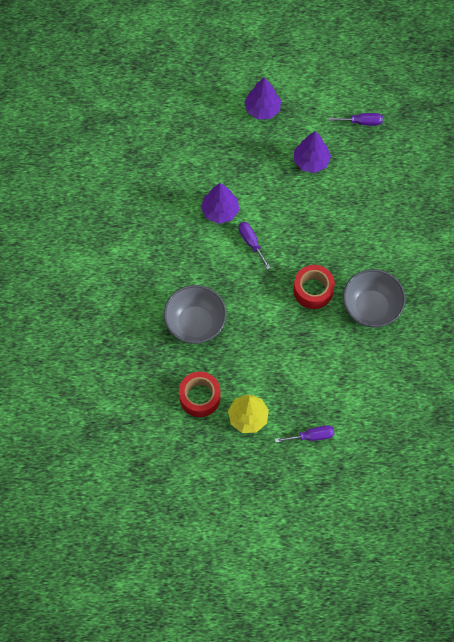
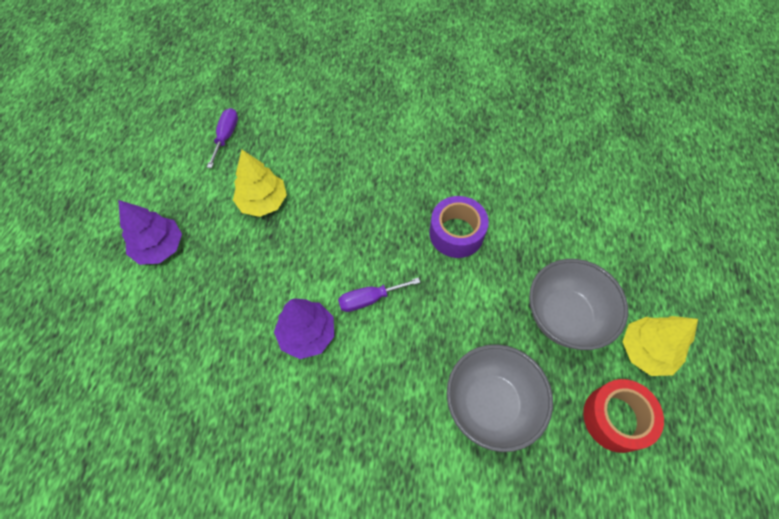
camera: 80 degrees left, 5 degrees down
(311, 161) = (263, 202): purple tree -> yellow tree
(311, 436) = (670, 272): purple screwdriver -> none
(313, 290) = (456, 233): red tape -> purple tape
(371, 308) = (489, 173): grey bowl -> grey bowl (565, 317)

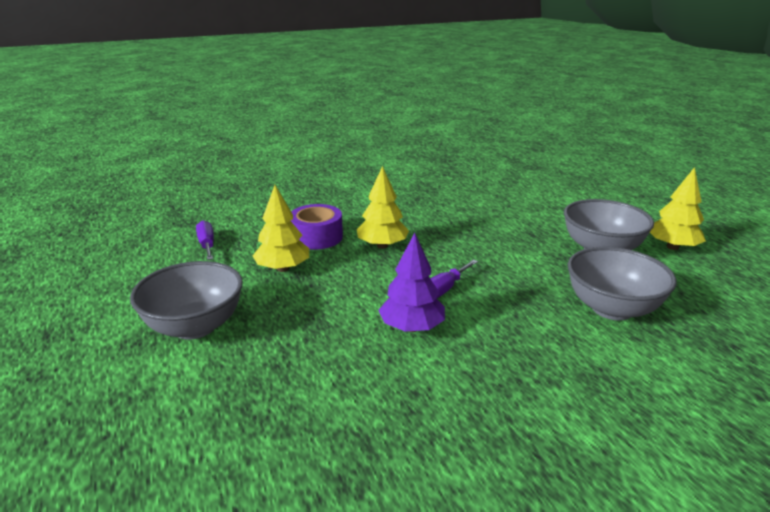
camera: 30 degrees left, 35 degrees down
(159, 247) = (195, 327): purple tree -> grey bowl
(365, 207) = (382, 246): none -> yellow tree
(456, 233) = (472, 237): purple tape -> purple tape (316, 237)
(616, 418) = (701, 283): red tape -> none

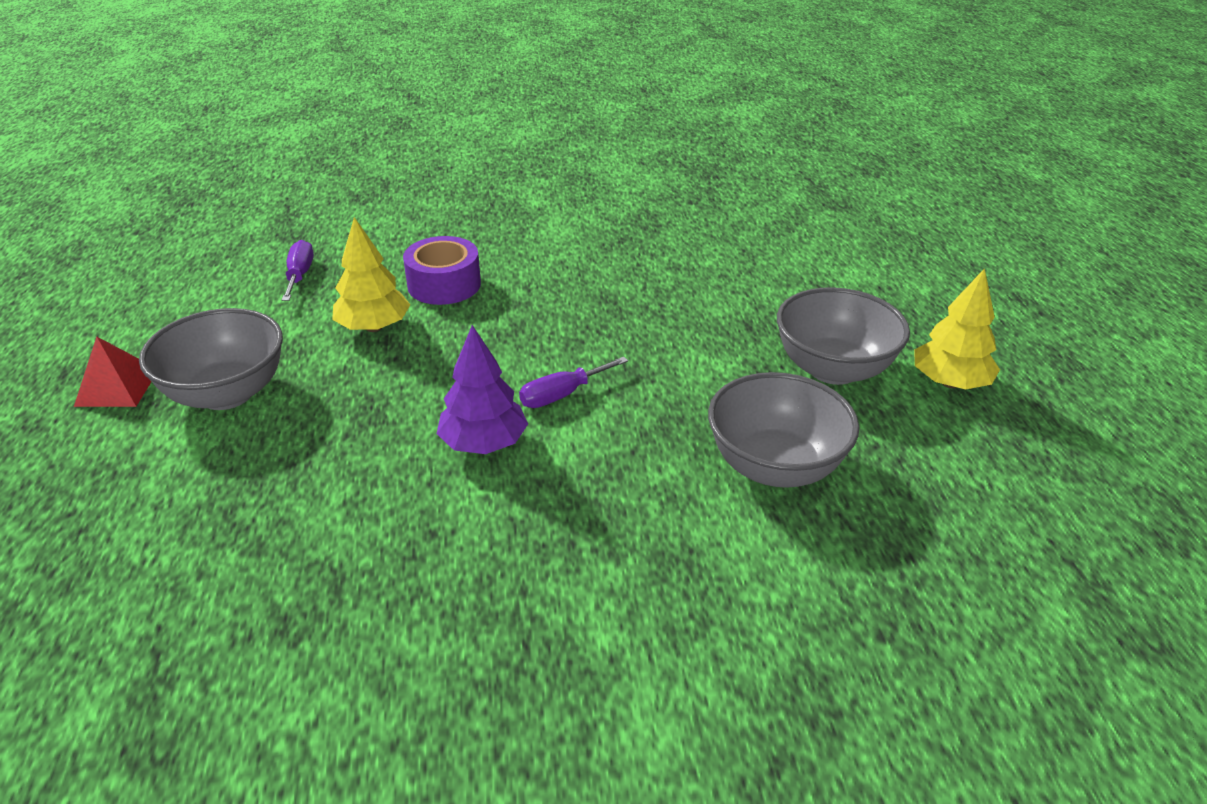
camera: 15 degrees right, 10 degrees up
(99, 337) = (117, 387): none -> red pyramid
(382, 246) = (523, 312): yellow tree -> none

